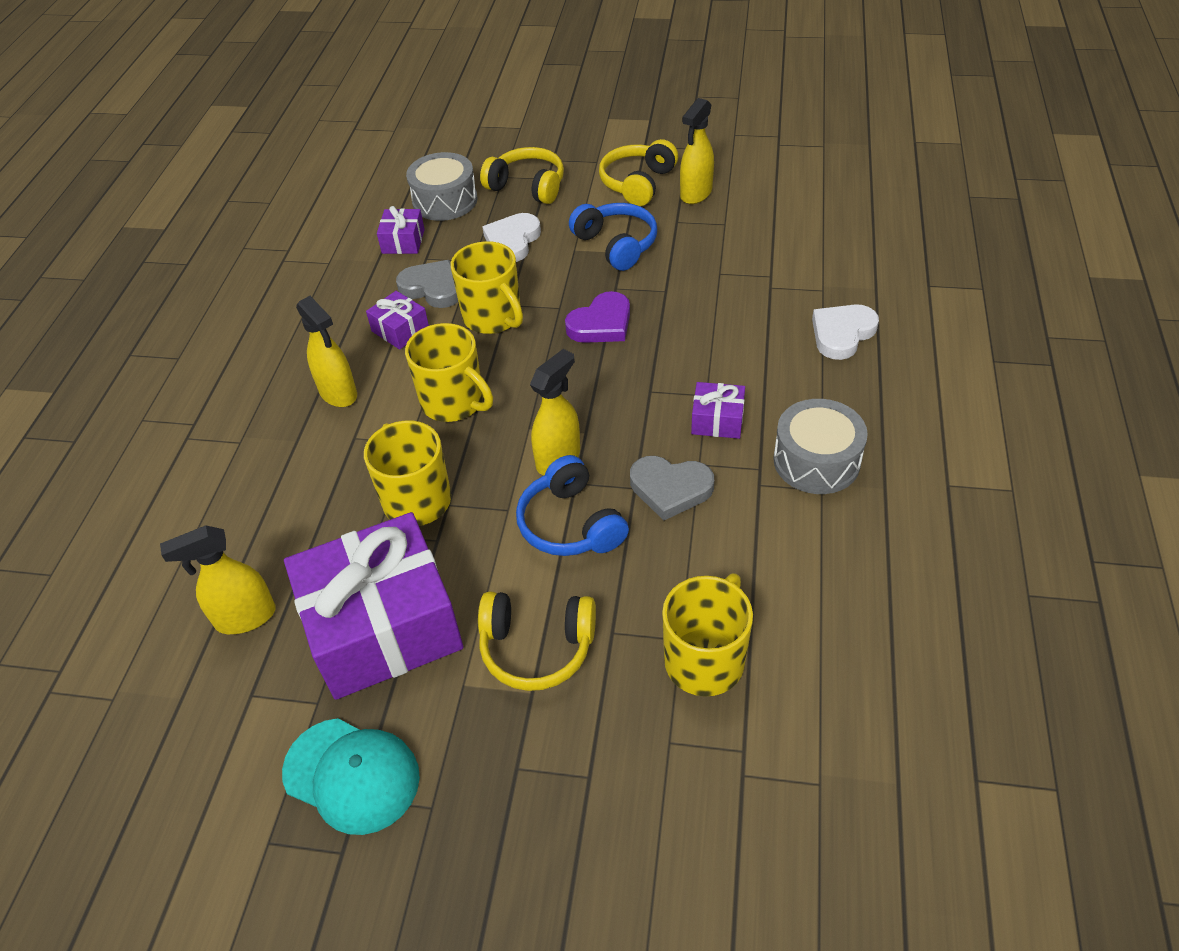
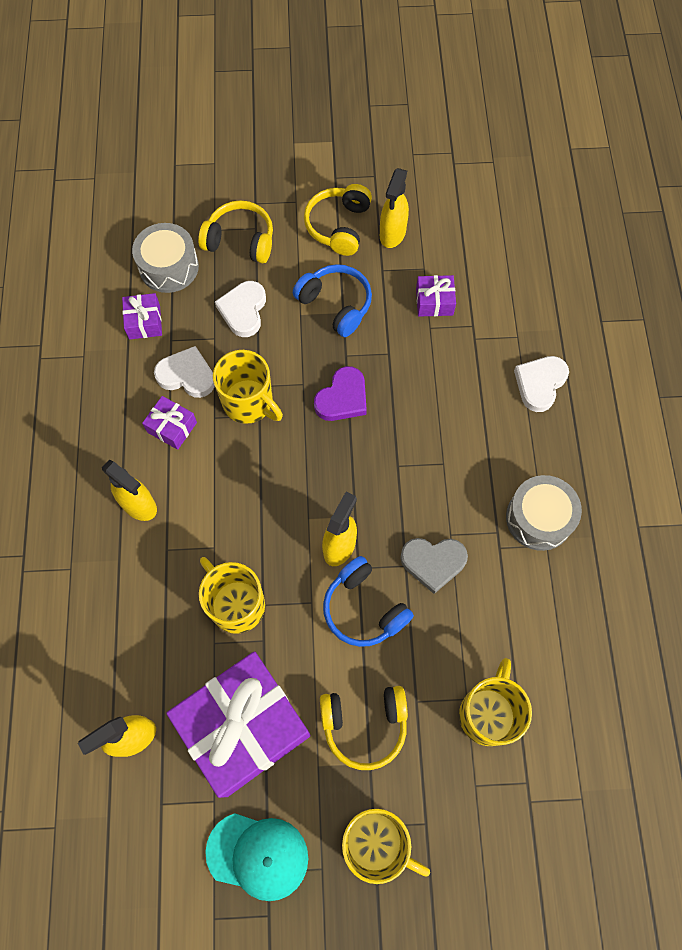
camera: 15 degrees left, 20 degrees up
(432, 288) = (187, 375): grey heart -> white heart
(454, 402) = (240, 500): yellow mug -> yellow mug (376, 842)
(717, 420) = (456, 489): purple gift -> purple gift (434, 302)

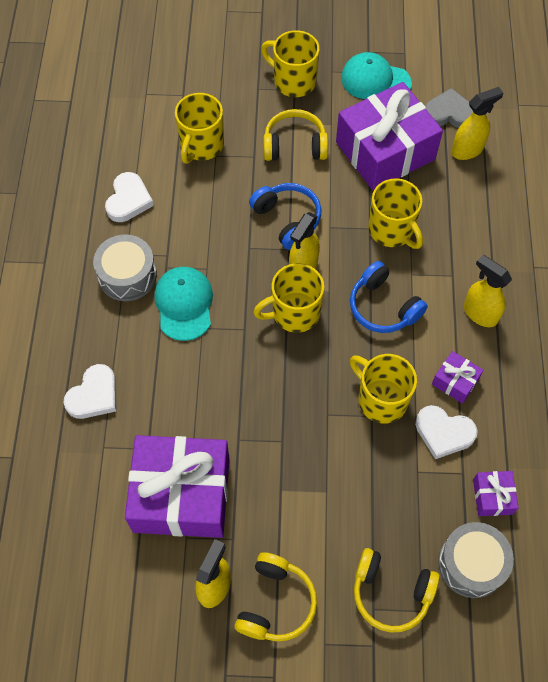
camera: 175 degrees left, 5 degrees down
(243, 310) = (387, 501): white heart -> white heart (128, 200)
(336, 304) = (287, 500): blue headphones -> blue headphones (383, 307)
(342, 398) = (289, 397): purple heart -> none
(345, 488) = (294, 313): none -> yellow mug
(433, 562) = (225, 248): grey heart -> grey heart (449, 113)
(434, 302) = (181, 494): purple gift -> purple gift, size x2.35
(468, 489) = (184, 304): none -> turquoise cap

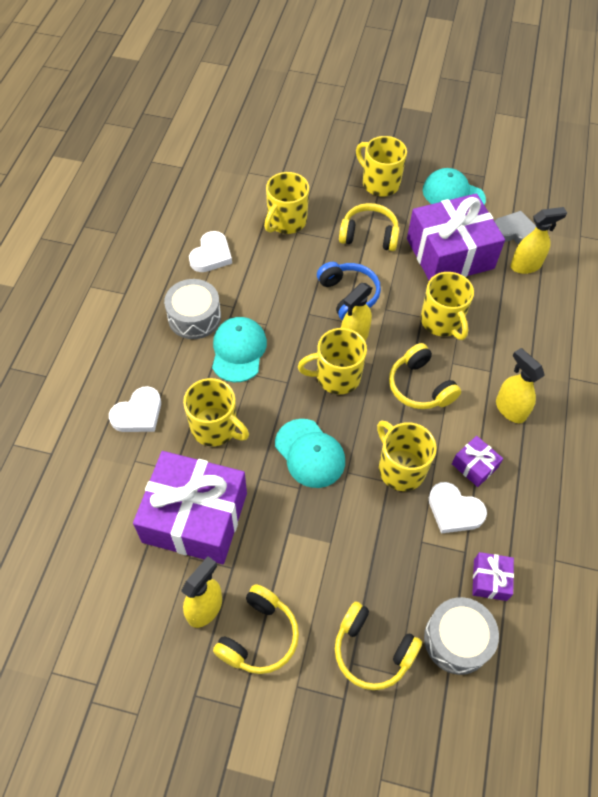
camera: 10 degrees right, 5 degrees down
(179, 394) = (215, 428): none -> yellow mug
(284, 402) = (310, 453): none -> turquoise cap
(383, 307) = (420, 386): blue headphones -> yellow headphones

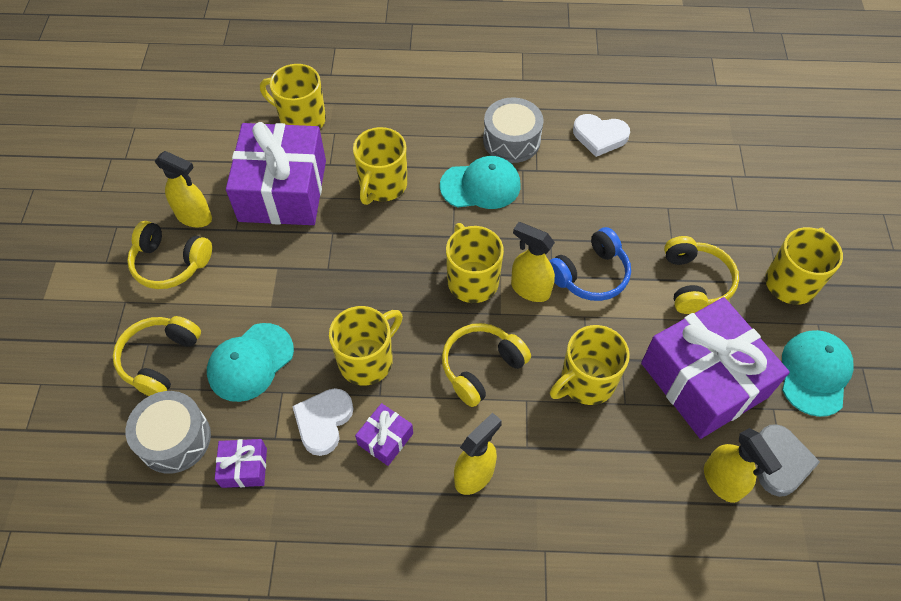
camera: 80 degrees right, 0 degrees up
(138, 414) = (385, 123): white heart -> none
(286, 221) = (679, 194): yellow mug -> yellow mug (301, 119)
(310, 453) = (369, 271): turquoise cap -> turquoise cap (250, 362)

